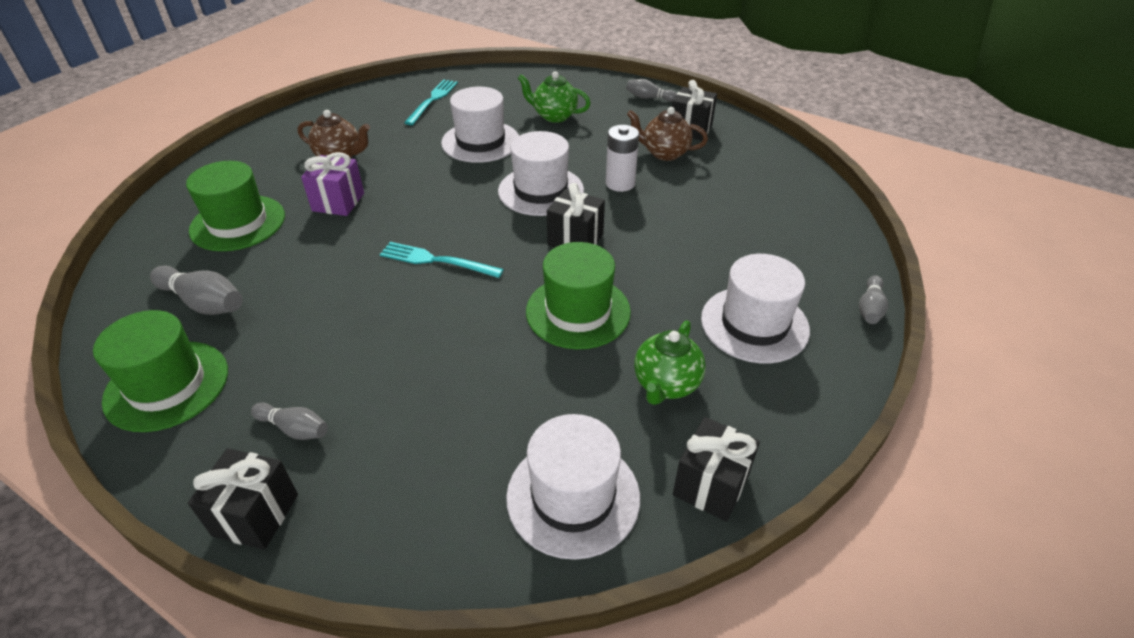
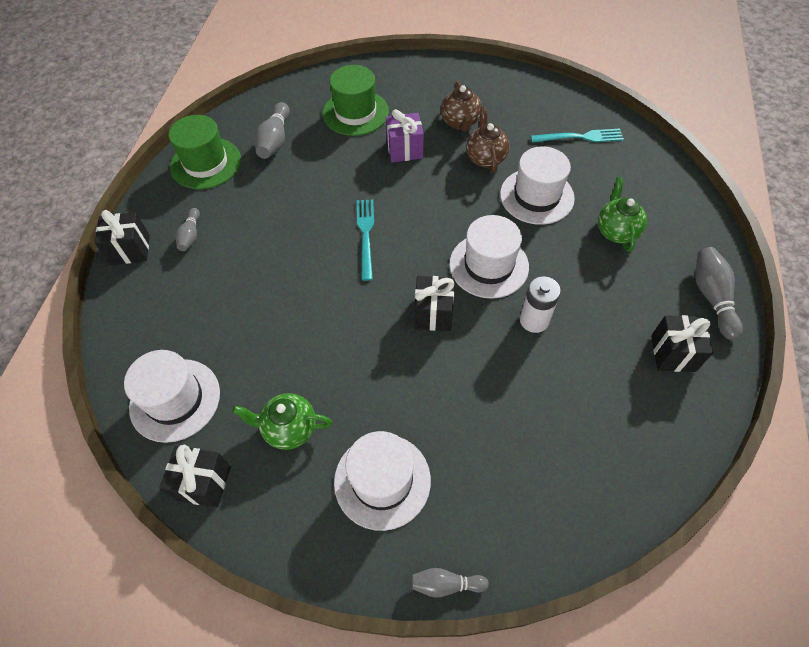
camera: 70 degrees right, 15 degrees up
(578, 311) = (346, 345): green hat -> none
(649, 98) = (712, 297): grey bowling pin -> grey bowling pin, size x1.61
(664, 153) = (609, 342): brown teapot -> brown teapot (485, 158)

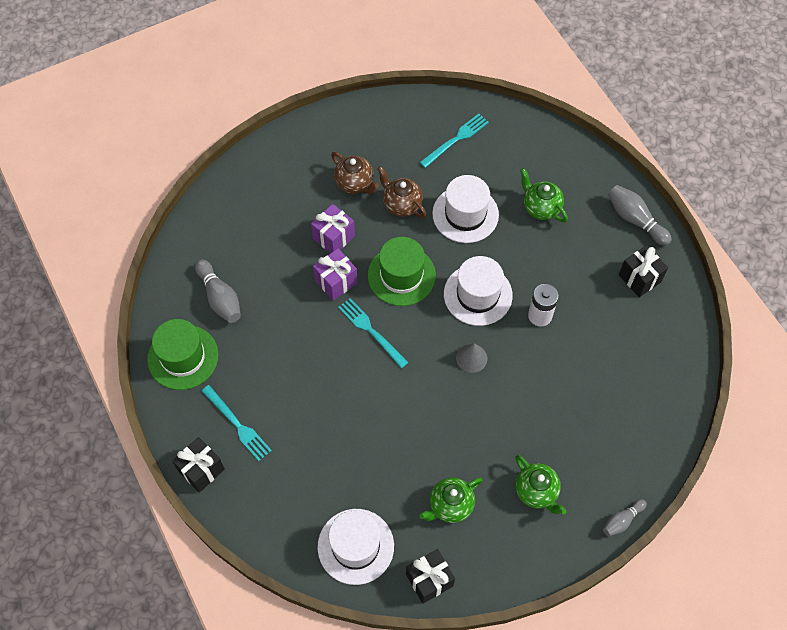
camera: 40 degrees left, 5 degrees up
(191, 235) = (237, 425): grey bowling pin -> turquoise fork
(355, 112) = (262, 228): green hat -> green hat (401, 275)
(374, 181) = (336, 281): none -> purple gift
(382, 480) = (536, 492): white hat -> green teapot
(433, 313) = (471, 358): black gift -> grey cone

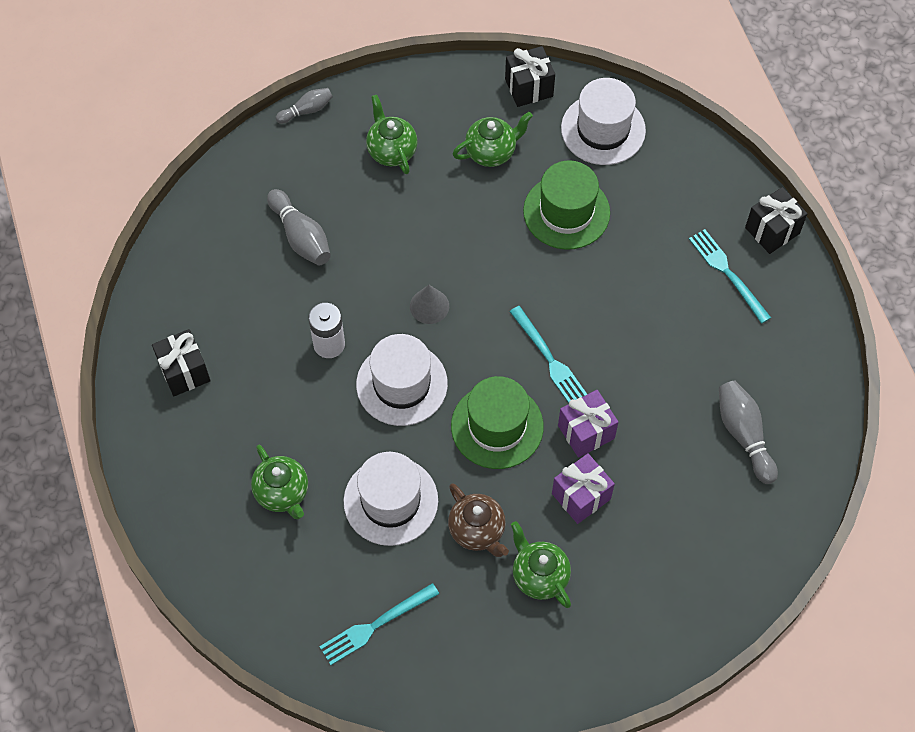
camera: 170 degrees left, 0 degrees up
(183, 357) = (794, 364): green hat -> green hat (566, 212)
(355, 183) = (539, 576): brown teapot -> green teapot
(635, 220) = (159, 454): grey bowling pin -> grey bowling pin (301, 236)

